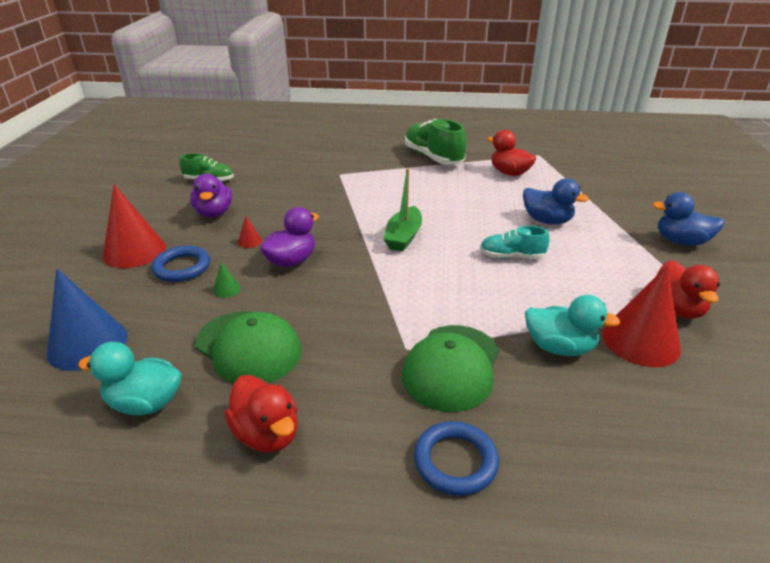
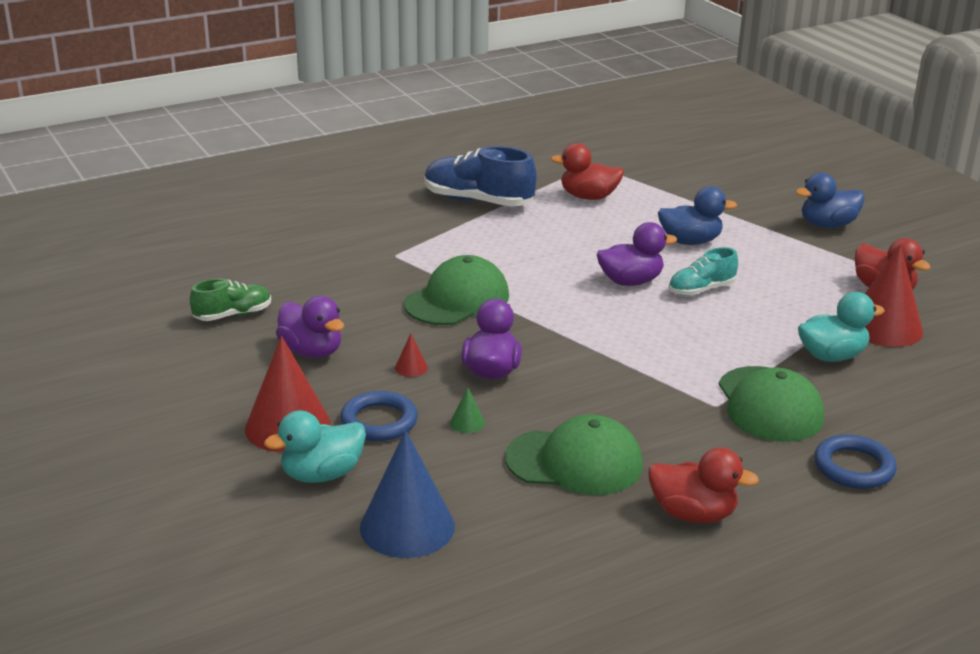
camera: 35 degrees left, 5 degrees down
(145, 403) = (553, 542): turquoise duck -> turquoise duck (322, 474)
(337, 210) = (457, 299): none -> green cap
(403, 237) = (572, 305): green boat -> none
(433, 157) = (478, 201): green shoe -> blue shoe
(466, 234) = (630, 281): none -> purple duck

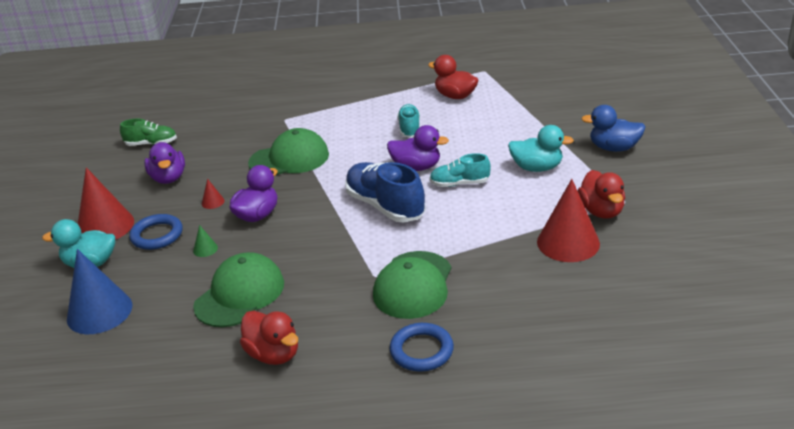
camera: 30 degrees right, 5 degrees up
(478, 201) = (377, 88): blue shoe -> blue shoe (385, 206)
(573, 241) = (409, 128): none -> turquoise shoe
(574, 462) = (240, 294): green cap -> green cap turned 90 degrees counterclockwise
(690, 241) = (492, 143): blue duck -> none
(832, 356) = (501, 257): turquoise duck -> turquoise duck (537, 168)

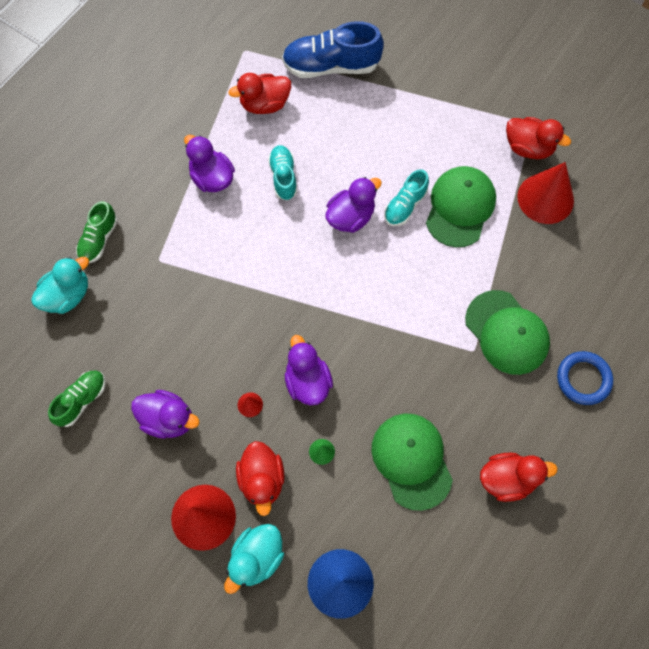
camera: 55 degrees left, 35 degrees up
(157, 235) = (262, 479): blue ring -> red duck
(273, 95) = (99, 239): none -> green shoe
(289, 159) = (237, 300): green cap -> green cap (460, 207)
(370, 107) = (212, 178): none -> purple duck
(385, 206) = (386, 279): blue shoe -> blue shoe (331, 66)
(409, 128) = (283, 177): turquoise shoe -> turquoise shoe turned 45 degrees clockwise
(537, 168) = (435, 139): turquoise duck -> turquoise duck (67, 295)
(613, 148) = (458, 70): blue duck -> none

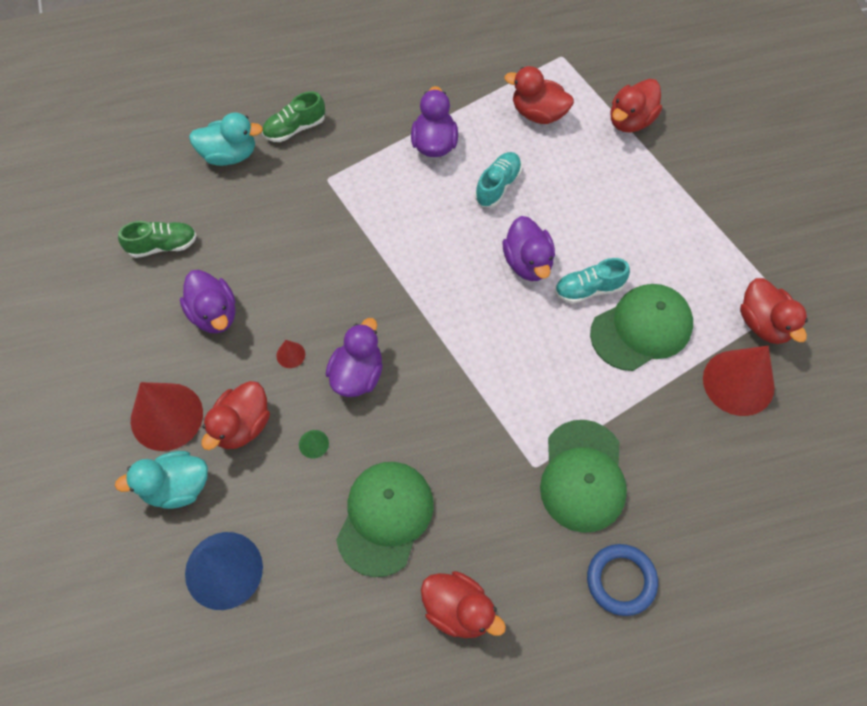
camera: 40 degrees right, 5 degrees down
(331, 66) = (631, 120): blue shoe -> red duck
(350, 217) = (528, 262): purple duck -> purple duck turned 75 degrees clockwise

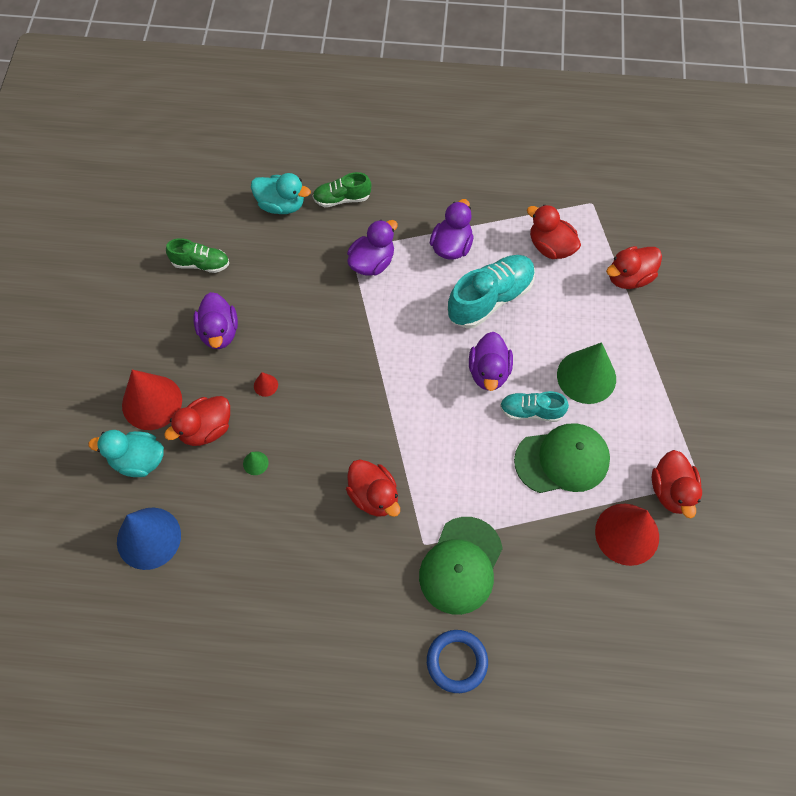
camera: 20 degrees right, 0 degrees up
(357, 374) = (312, 419): purple duck -> purple duck (372, 262)
(385, 518) = (288, 542): green cap -> none
(458, 610) = (316, 636): red duck -> red duck (374, 496)
(498, 185) = (490, 299): turquoise shoe -> turquoise shoe, size x1.71
(630, 234) = (586, 376): none -> green cone

